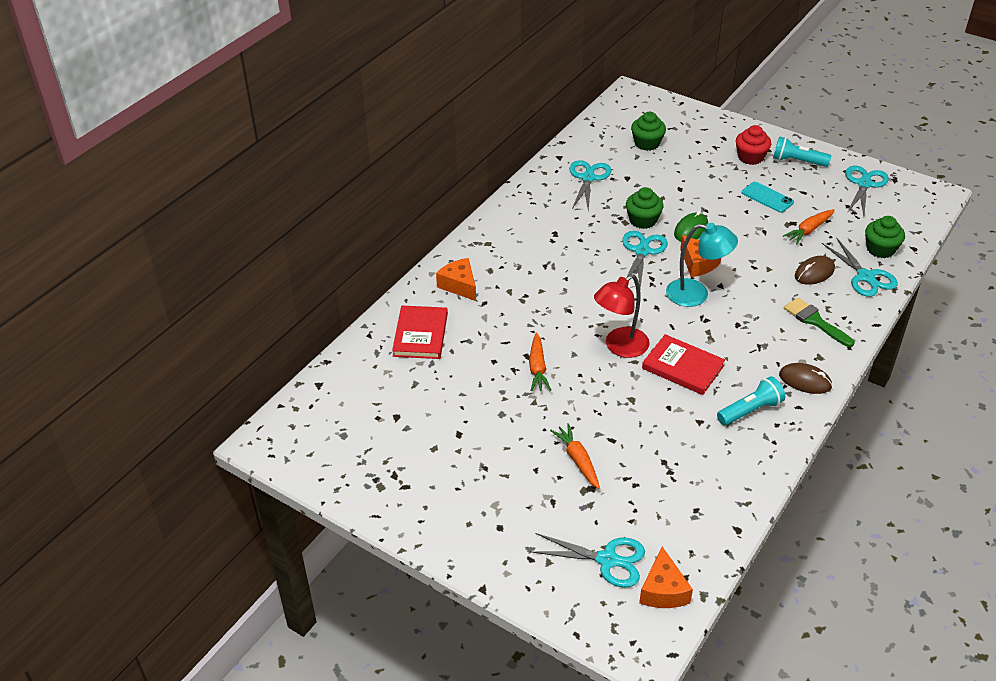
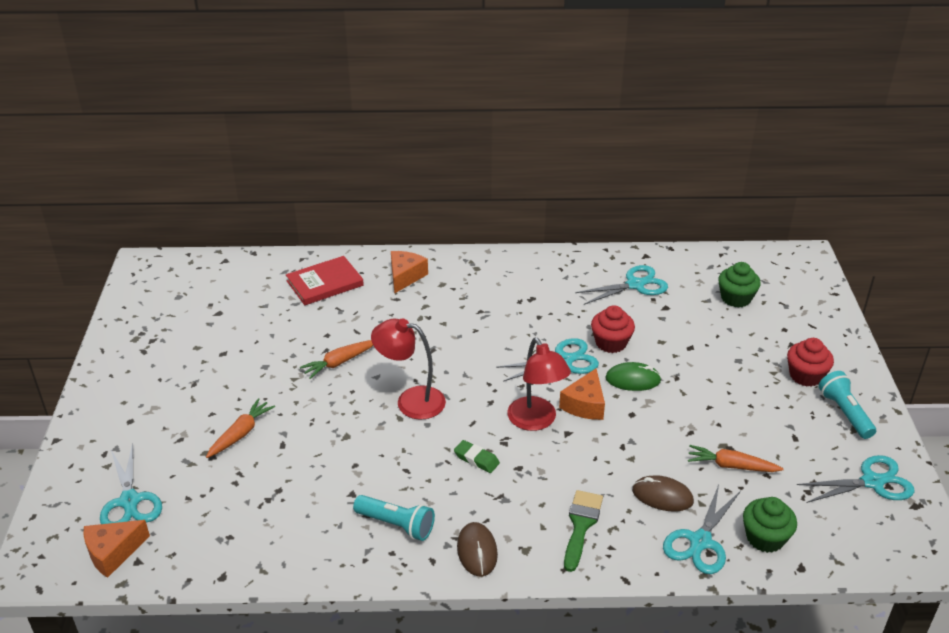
camera: 55 degrees right, 5 degrees down
(643, 220) = (611, 343): green cupcake -> red cupcake
(683, 367) = (419, 453): red book -> none
(696, 294) = (536, 421): turquoise lamp -> red lamp
(713, 341) = (476, 459): none -> green eraser
(767, 197) = (751, 413): turquoise phone -> none

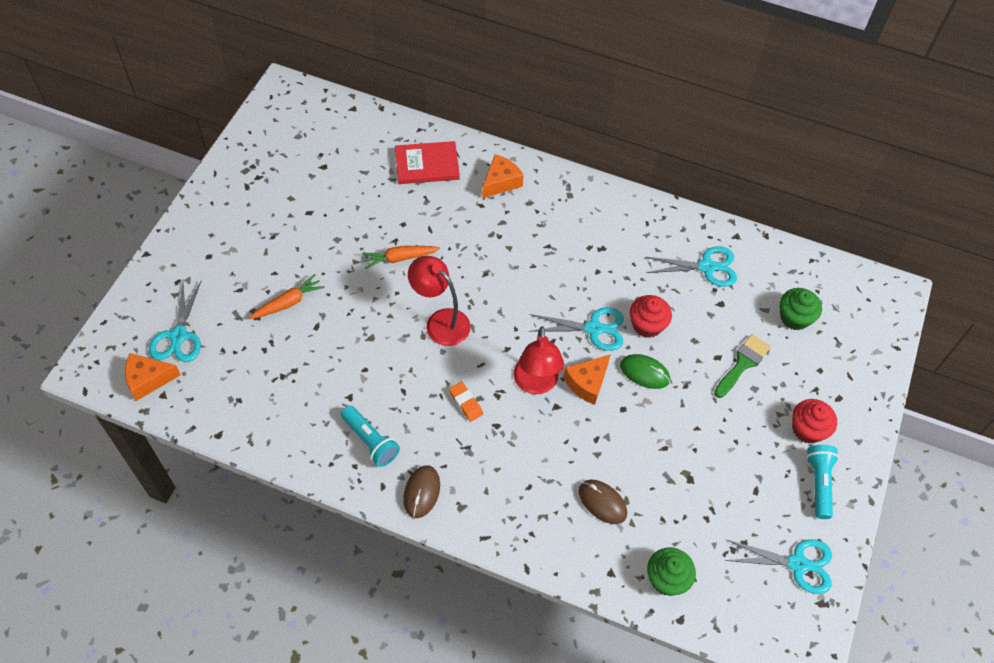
camera: 20 degrees right, 20 degrees up
(476, 459) = (465, 403): green eraser -> orange eraser
(581, 525) = (518, 502): green brush -> green brush (742, 363)
(700, 541) = (609, 559): turquoise scissors -> none
(731, 466) = (680, 497): orange carrot -> none

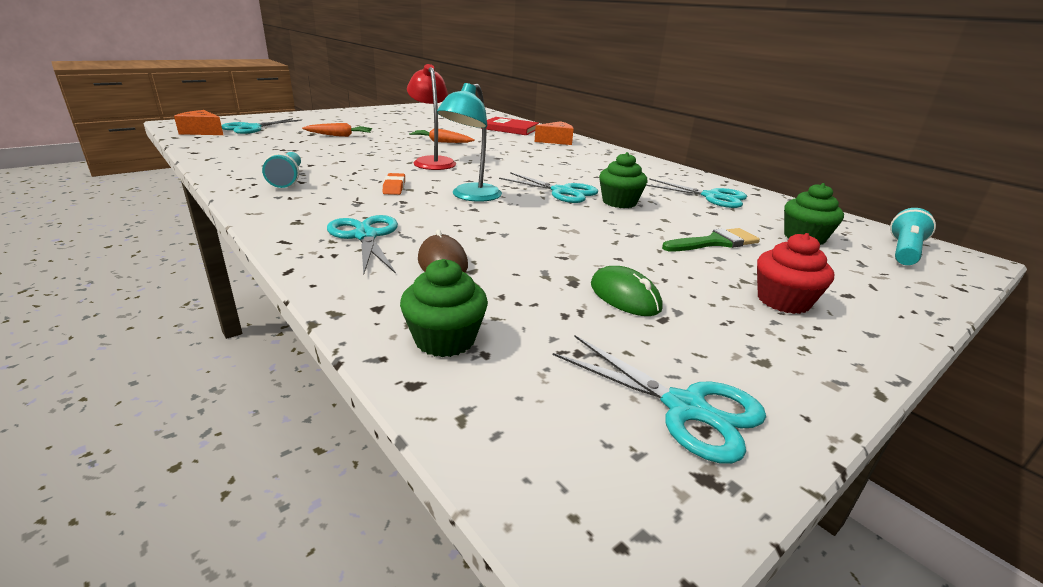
camera: 30 degrees right, 30 degrees down
(421, 492) = (278, 206): brown mouse -> none
(526, 498) = (365, 236): none -> turquoise scissors
(536, 384) = (471, 196): red lamp -> turquoise lamp
(587, 383) = (521, 208): orange cheese -> none
(644, 372) = (589, 218): green mouse -> green mouse (624, 296)
(647, 325) = (619, 202): red cupcake -> green cupcake
(819, 483) = (778, 345): turquoise flashlight -> turquoise flashlight (904, 251)

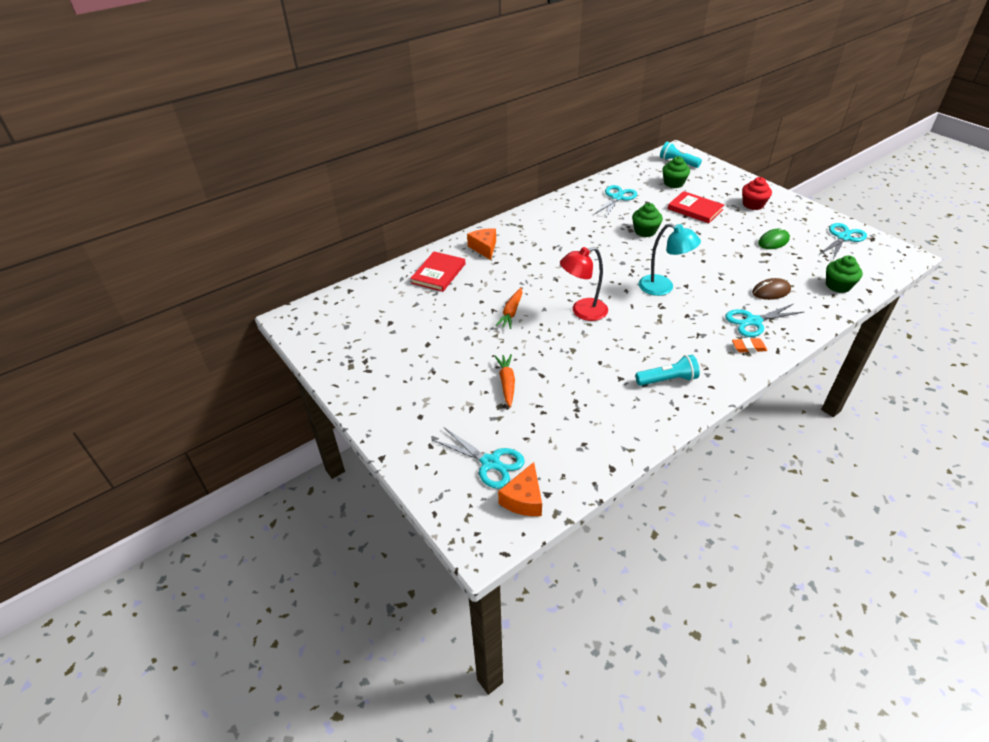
camera: 85 degrees left, 15 degrees up
(394, 187) = (660, 323): orange eraser -> orange eraser (748, 347)
(562, 192) = (634, 251): turquoise scissors -> none
(715, 242) = (695, 209): green brush -> red book

